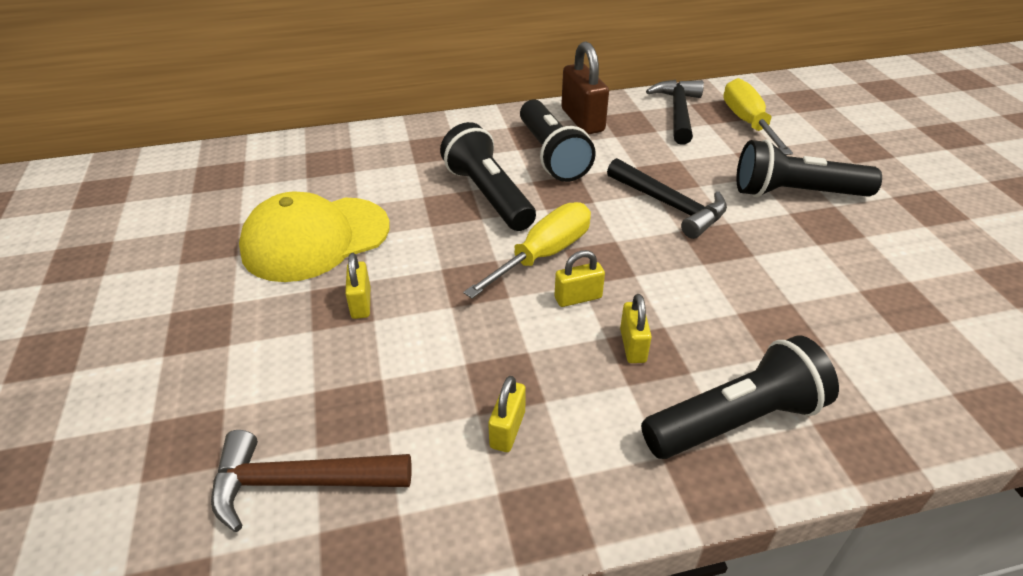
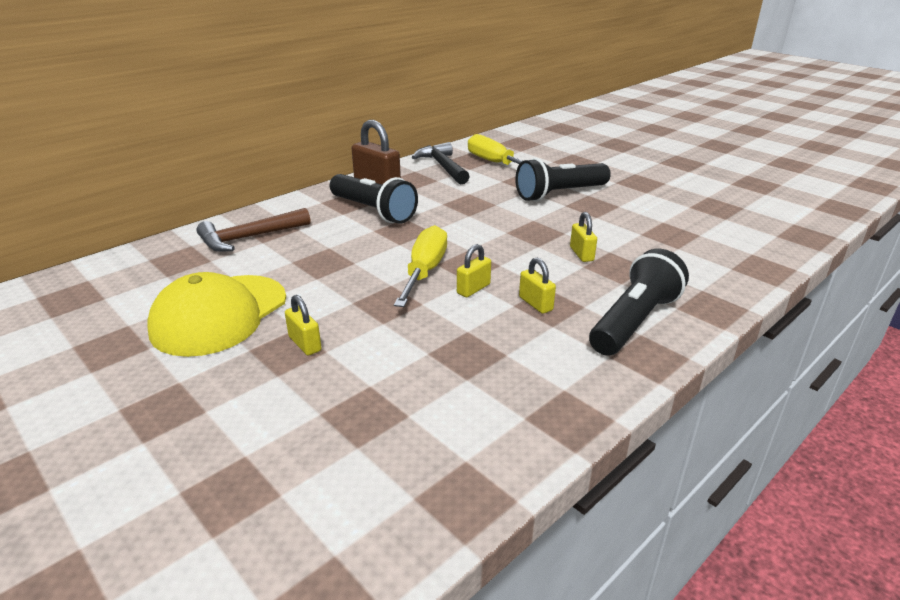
camera: 30 degrees left, 10 degrees down
(299, 482) = (365, 475): brown hammer -> brown hammer (249, 238)
(488, 195) = (346, 247): black flashlight -> none
(507, 429) = (496, 379): yellow padlock -> yellow padlock (581, 254)
(670, 205) = (487, 220): black hammer -> none

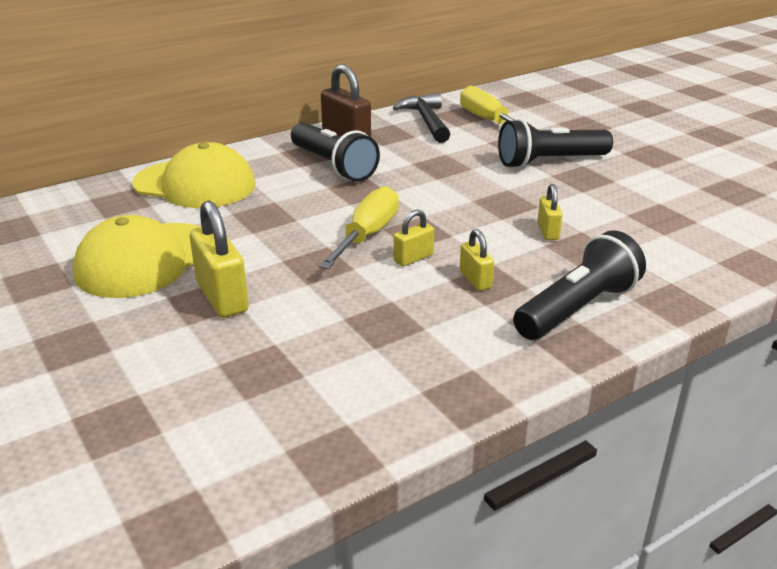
camera: 10 degrees right, 0 degrees up
(249, 238) = (195, 184): brown hammer -> yellow cap
(305, 344) = (222, 297): yellow padlock -> yellow padlock, size x1.80

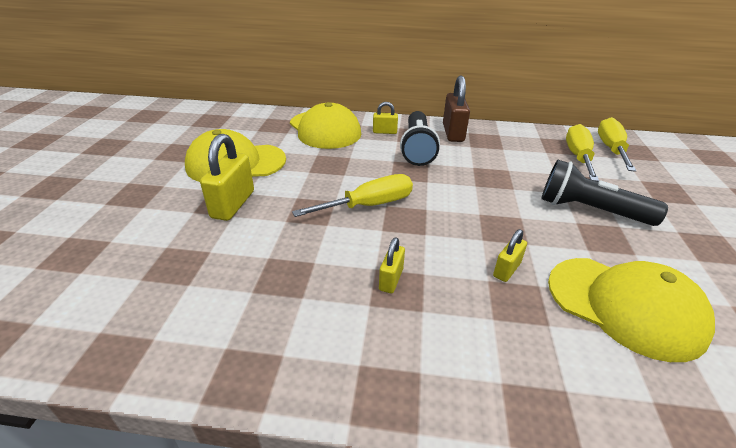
camera: 40 degrees right, 5 degrees up
(413, 258) = (373, 238): yellow padlock -> yellow padlock (384, 132)
(426, 121) = (526, 141): black hammer -> none
(505, 104) = (611, 149): none -> yellow screwdriver
(577, 308) = (436, 357): black flashlight -> none
(646, 217) = (624, 306): none -> yellow cap

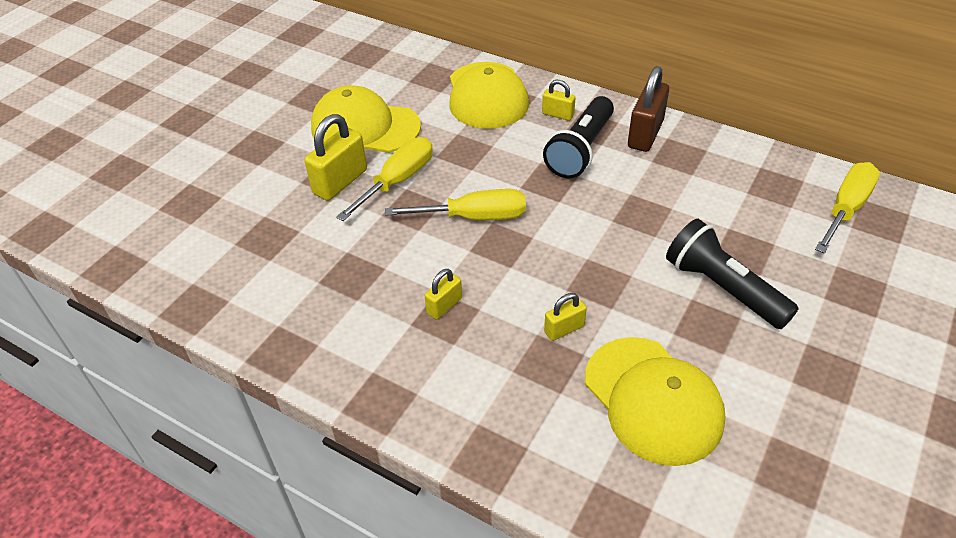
camera: 25 degrees right, 10 degrees up
(578, 157) = (784, 210): yellow screwdriver -> yellow screwdriver (398, 181)

